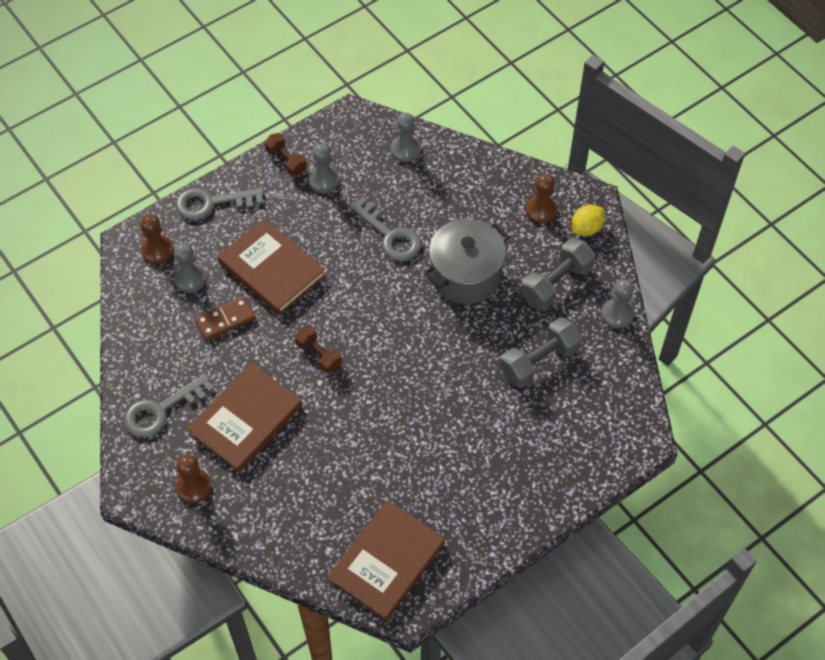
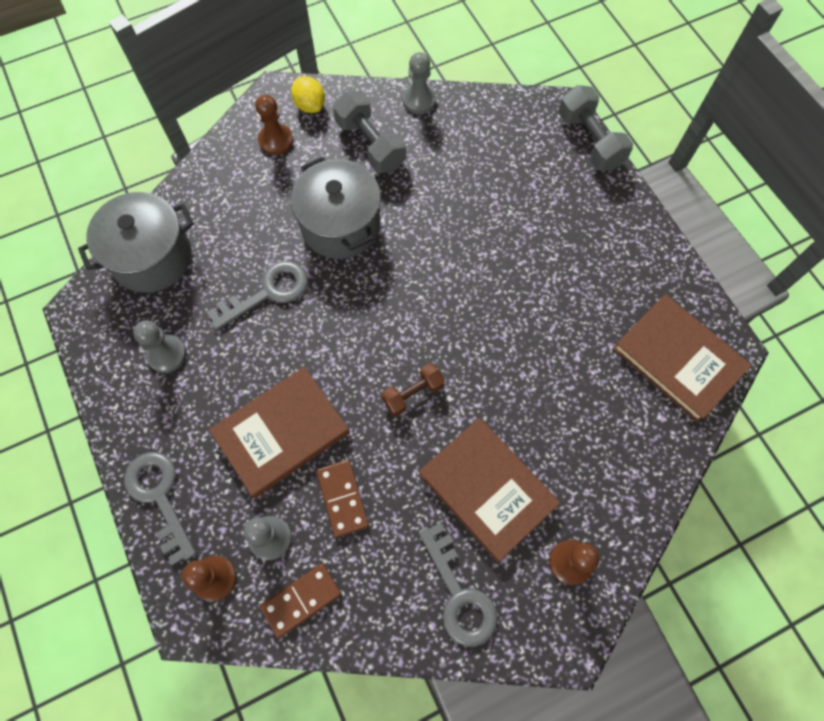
camera: 80 degrees left, 10 degrees up
(147, 307) = (301, 600): none -> brown domino
(212, 203) = (159, 497): grey key -> grey key turned 150 degrees clockwise
(286, 161) = (122, 395): brown dumbbell -> none
(405, 150) = (152, 257): grey pawn -> grey pot
(539, 361) = (461, 177): grey dumbbell -> grey dumbbell (589, 141)

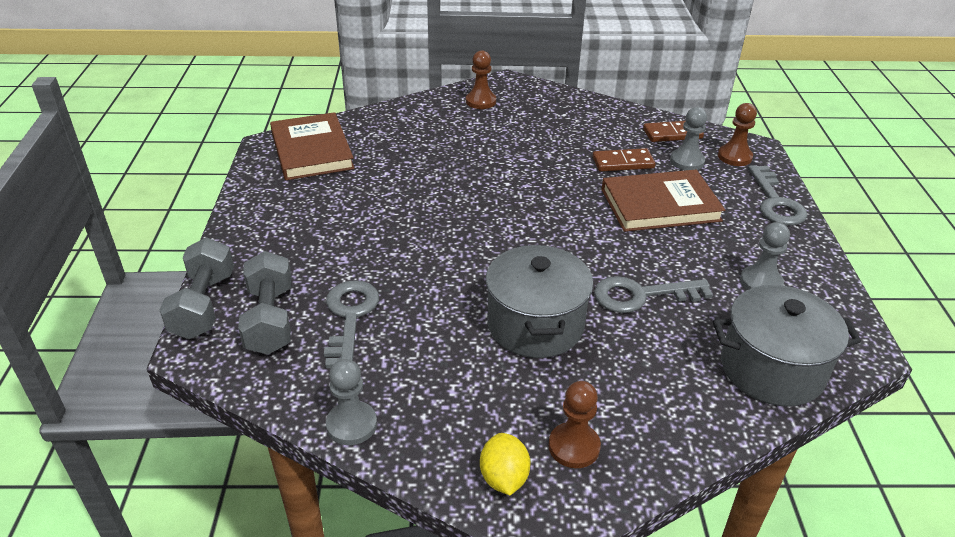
camera: 155 degrees left, 30 degrees down
(342, 498) = (623, 163): brown domino -> brown domino turned 75 degrees clockwise
(370, 144) = (451, 394): grey dumbbell -> grey dumbbell (270, 319)
(413, 394) = (536, 193): brown dumbbell -> none
(459, 594) = (562, 110): grey key -> grey key (350, 317)
(487, 489) = (512, 138): brown book -> none

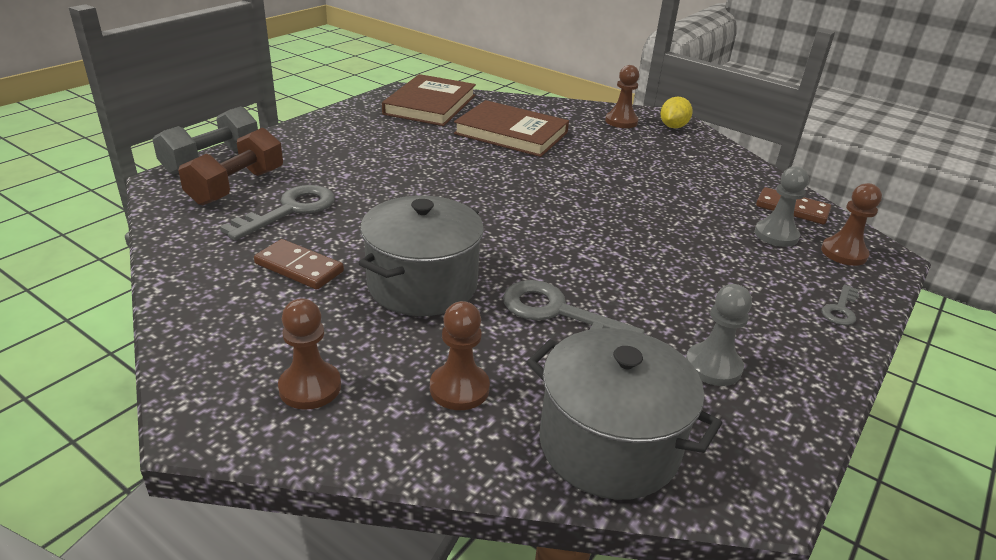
camera: 35 degrees right, 5 degrees down
(270, 319) = (237, 187): grey dumbbell -> brown dumbbell
(351, 425) = (179, 274): grey pawn -> none
(504, 478) = (220, 373): yellow lemon -> yellow lemon (673, 127)
(623, 163) = (699, 210): brown domino -> brown domino (299, 267)
(657, 387) = (459, 388): none -> brown pawn
(660, 205) = (690, 255): brown book -> brown book (511, 133)
(775, 202) = (840, 309): grey key -> grey key, size x0.53

